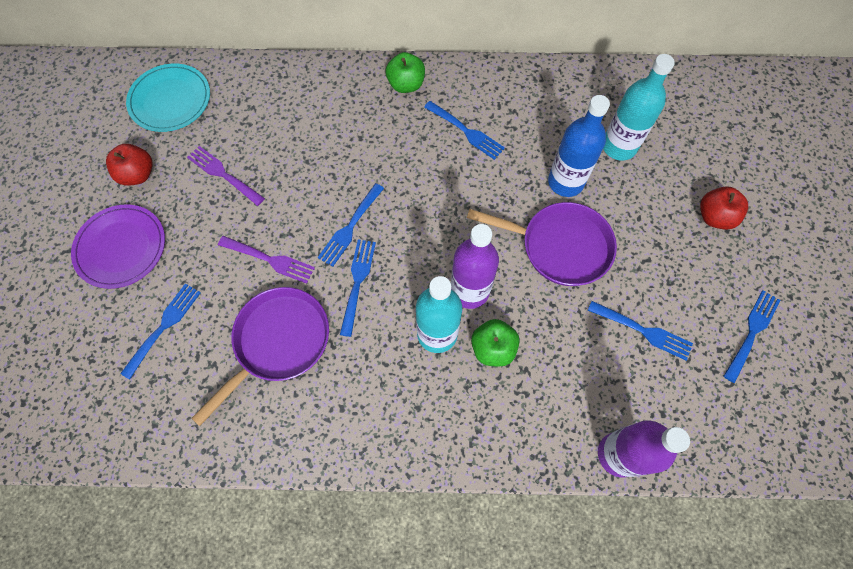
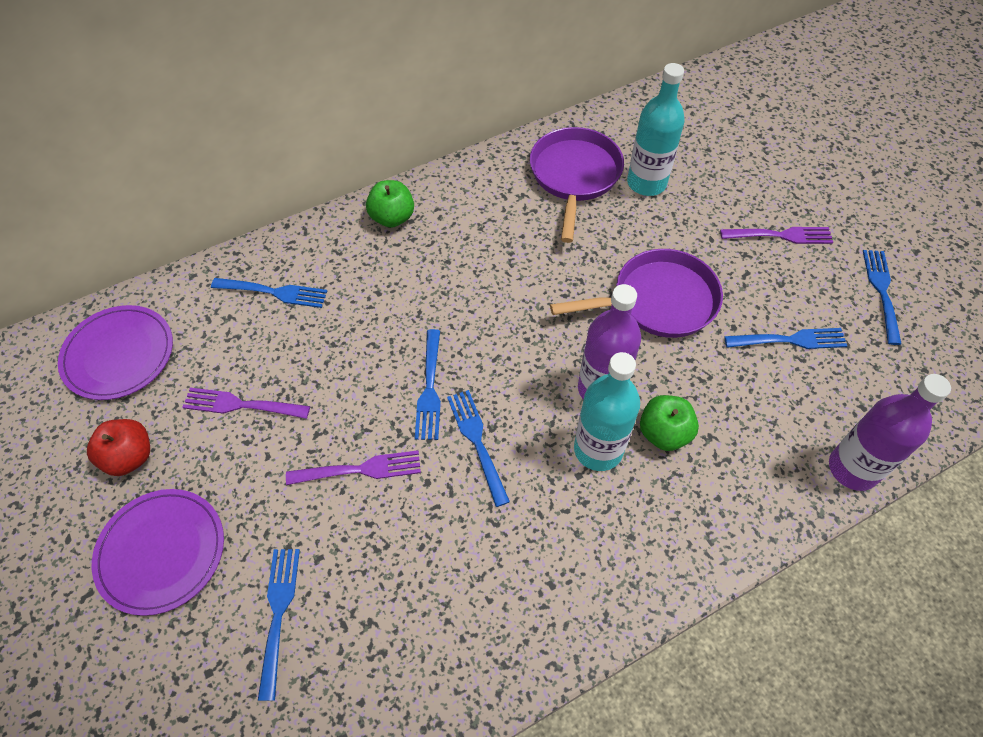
camera: 30 degrees left, 10 degrees down
(170, 100) = (118, 354): turquoise plate -> purple plate
(278, 342) = (431, 554): purple pan -> purple pan (574, 176)
(466, 131) = (488, 235): blue fork -> blue fork (274, 292)
(565, 182) = (620, 238): blue bottle -> none
(699, 243) = (780, 236): none -> purple fork
(714, 217) = (776, 206): red apple -> none

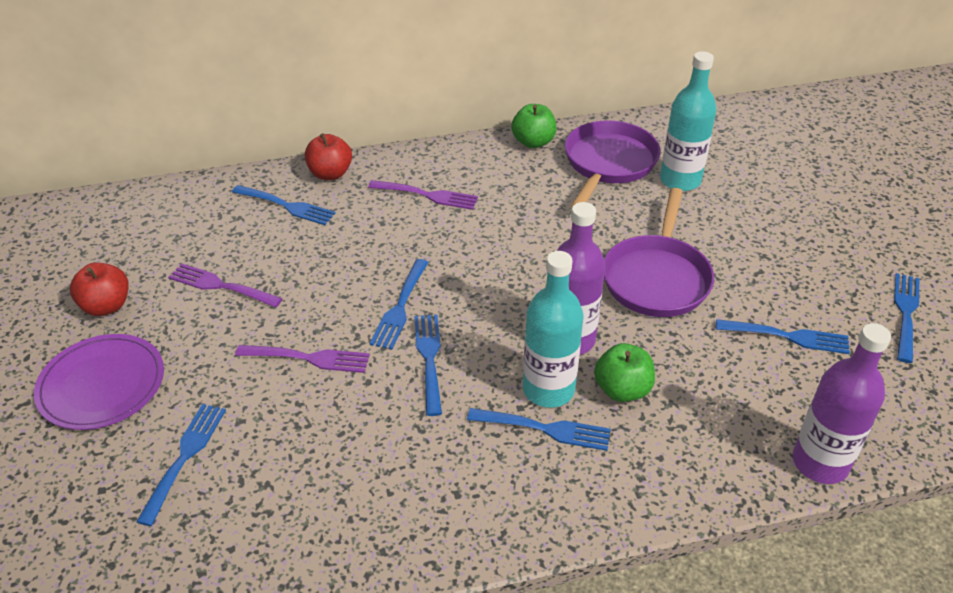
camera: 15 degrees right, 15 degrees down
(118, 354) = (131, 228): purple plate -> none
(305, 243) = (330, 174): none -> red apple
(392, 218) = (418, 168): green apple -> green apple (533, 142)
(608, 494) = (544, 429): none -> blue fork
(658, 301) = (657, 278): purple pan -> purple pan turned 105 degrees clockwise
(780, 236) = (808, 246): purple fork -> purple fork (427, 195)

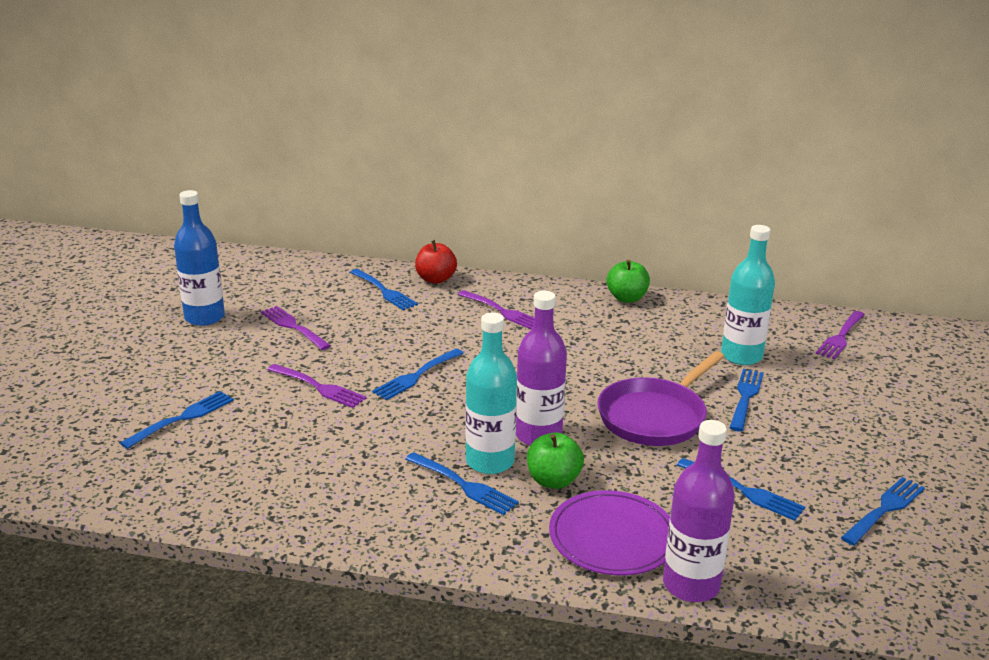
camera: 25 degrees right, 15 degrees down
(102, 385) = (163, 361): purple plate -> purple plate (612, 537)
(106, 306) = (204, 317): red apple -> blue bottle
(429, 359) = (410, 414): blue fork -> blue fork (745, 397)
(608, 163) = (683, 328): purple pan -> none
(744, 131) = (840, 337): none -> purple fork

